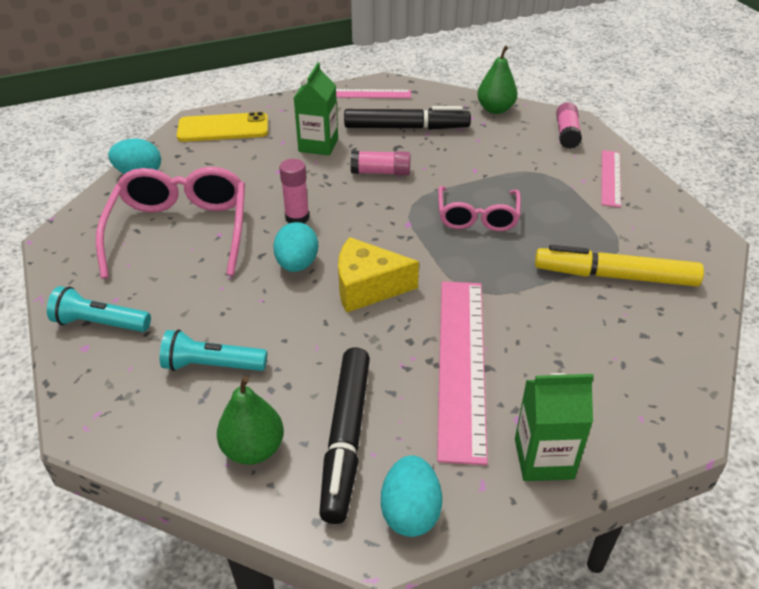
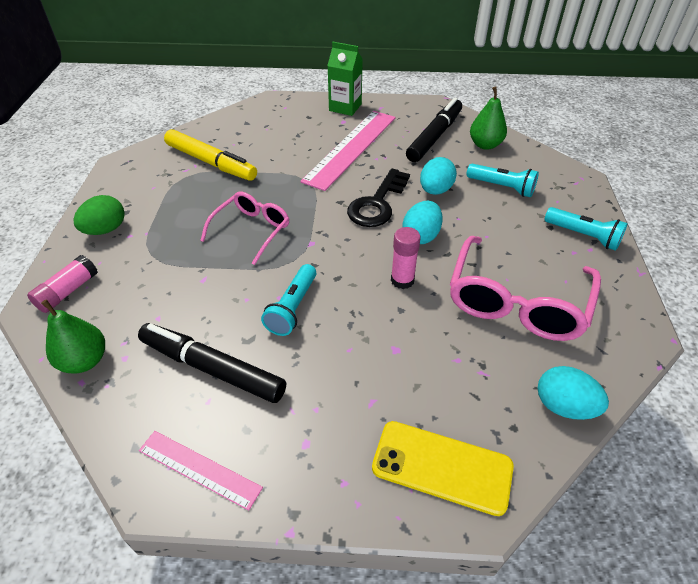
camera: 155 degrees left, 5 degrees up
(318, 145) = (332, 377): green carton -> none
(367, 287) = (377, 203): yellow cheese -> black key
(380, 172) = (292, 308): pink glue stick -> turquoise flashlight
(410, 512) = (418, 108): turquoise egg -> turquoise egg (435, 190)
(610, 178) = (106, 230): pink ruler -> green egg

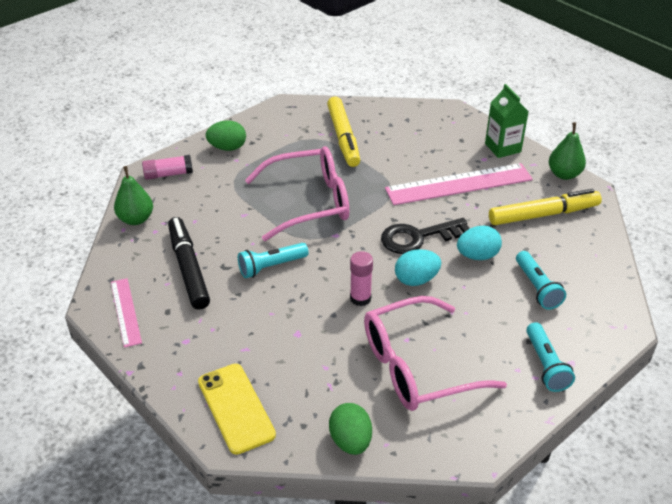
camera: 45 degrees right, 5 degrees down
(252, 230) = (309, 202): pink glasses -> pink glasses, size x1.63
(434, 136) = (543, 214): black marker -> yellow marker
(485, 145) = (579, 247): green pear -> green pear (564, 174)
(563, 406) = (350, 441): turquoise egg -> green egg

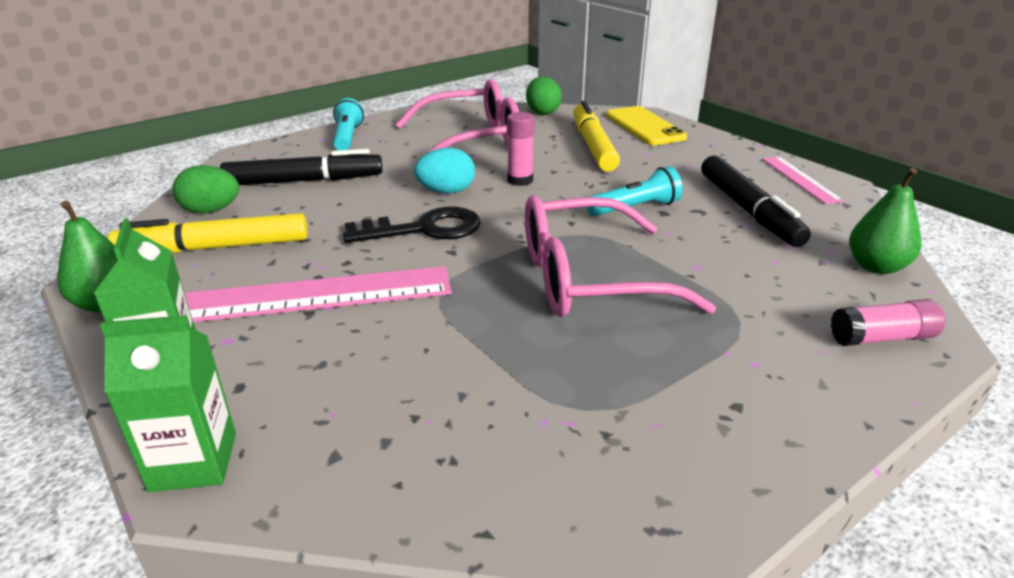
camera: 175 degrees left, 10 degrees down
(227, 148) = (789, 393): green egg -> green egg (211, 211)
(343, 137) = (514, 406): yellow marker -> yellow marker (593, 146)
(457, 115) = (194, 462): none -> green carton
(477, 256) = (353, 209): turquoise egg -> none
(537, 288) = (304, 181): turquoise flashlight -> black marker

